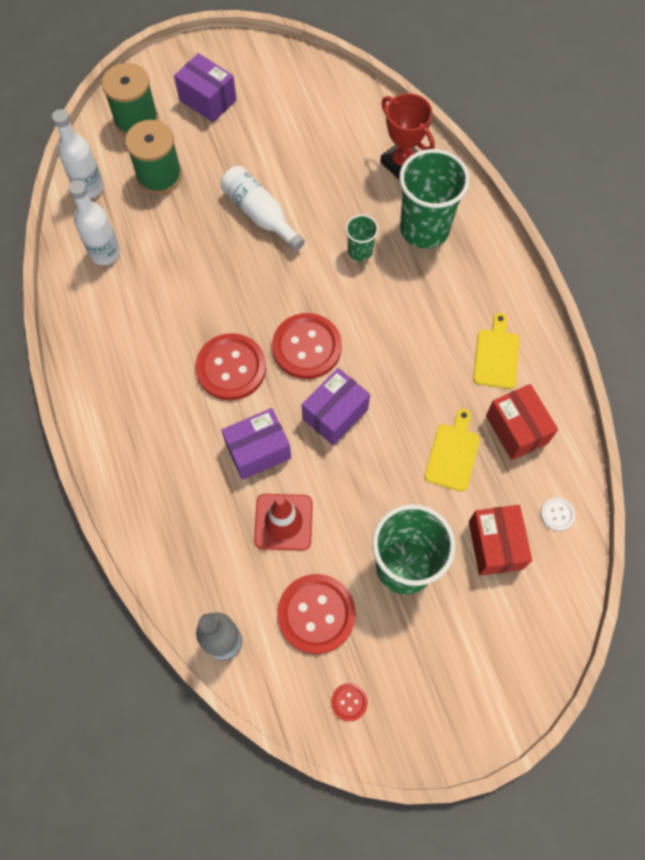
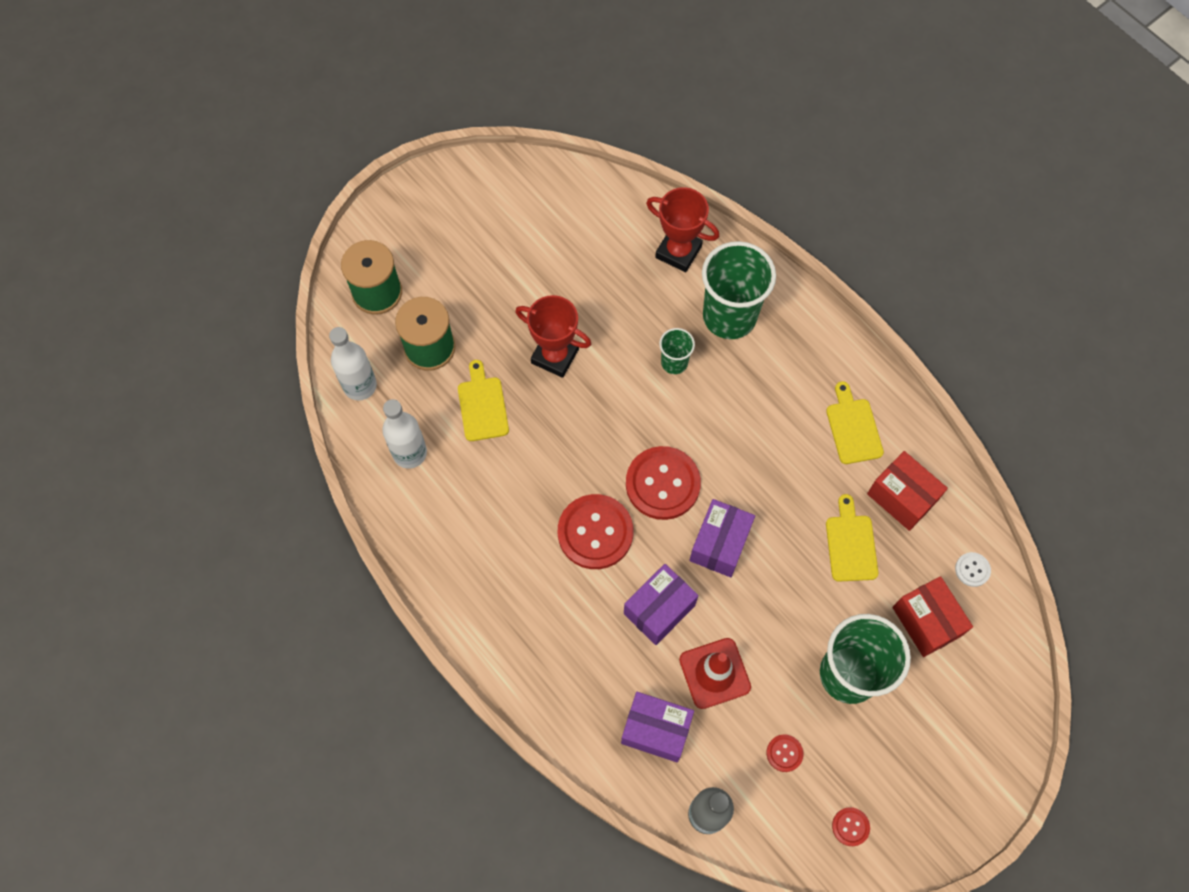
camera: 20 degrees left, 0 degrees up
(182, 234) = (482, 405): none -> yellow cutting board
(208, 100) = (444, 245): purple box -> purple box (656, 730)
(260, 214) = (555, 356): white bottle -> red trophy
(316, 614) = (784, 753): red button -> red button, size x0.45

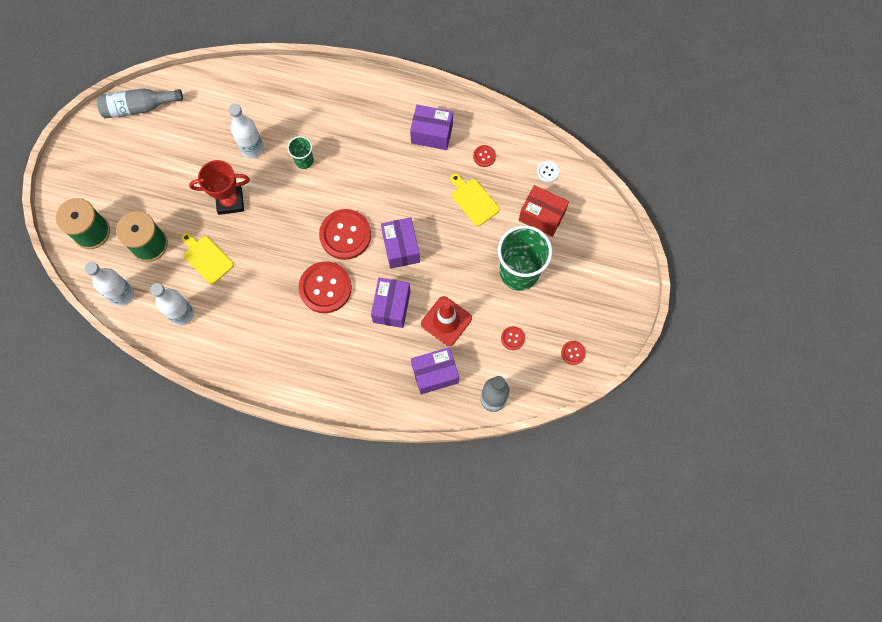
camera: 35 degrees left, 5 degrees up
(526, 182) = (138, 107): none -> grey bottle
(623, 309) = (252, 148): none -> white bottle
(678, 252) = (262, 93): red trophy -> none
(729, 316) = (318, 113): green cup -> none
(853, 427) = (432, 134): yellow cutting board -> purple box
(901, 497) = (484, 156): red box -> red button

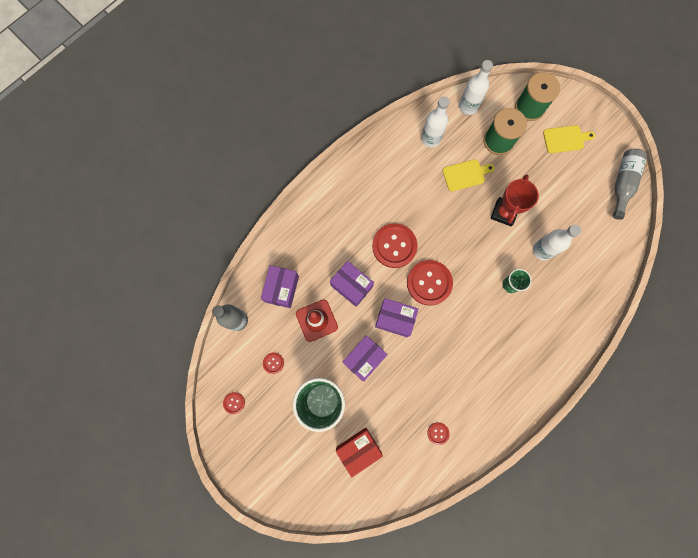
camera: 120 degrees right, 5 degrees up
(432, 134) = (482, 401): purple box -> purple box (364, 359)
(473, 200) = (403, 400): yellow cutting board -> yellow cutting board (565, 139)
(547, 172) = (395, 480): white button -> none

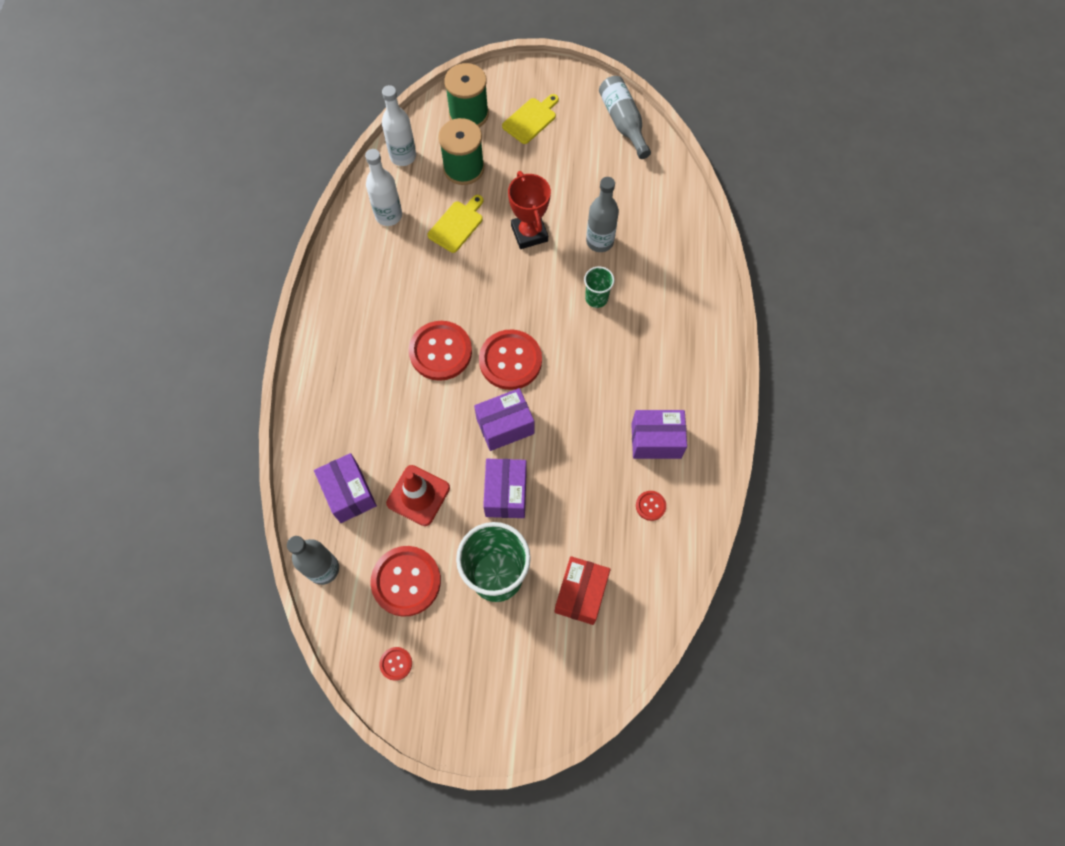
camera: 40 degrees left, 10 degrees down
(273, 363) = (406, 581): red button -> red button, size x2.22
(351, 286) = (427, 428): purple box -> purple box (656, 440)
(542, 250) = (599, 241): white bottle -> grey bottle

